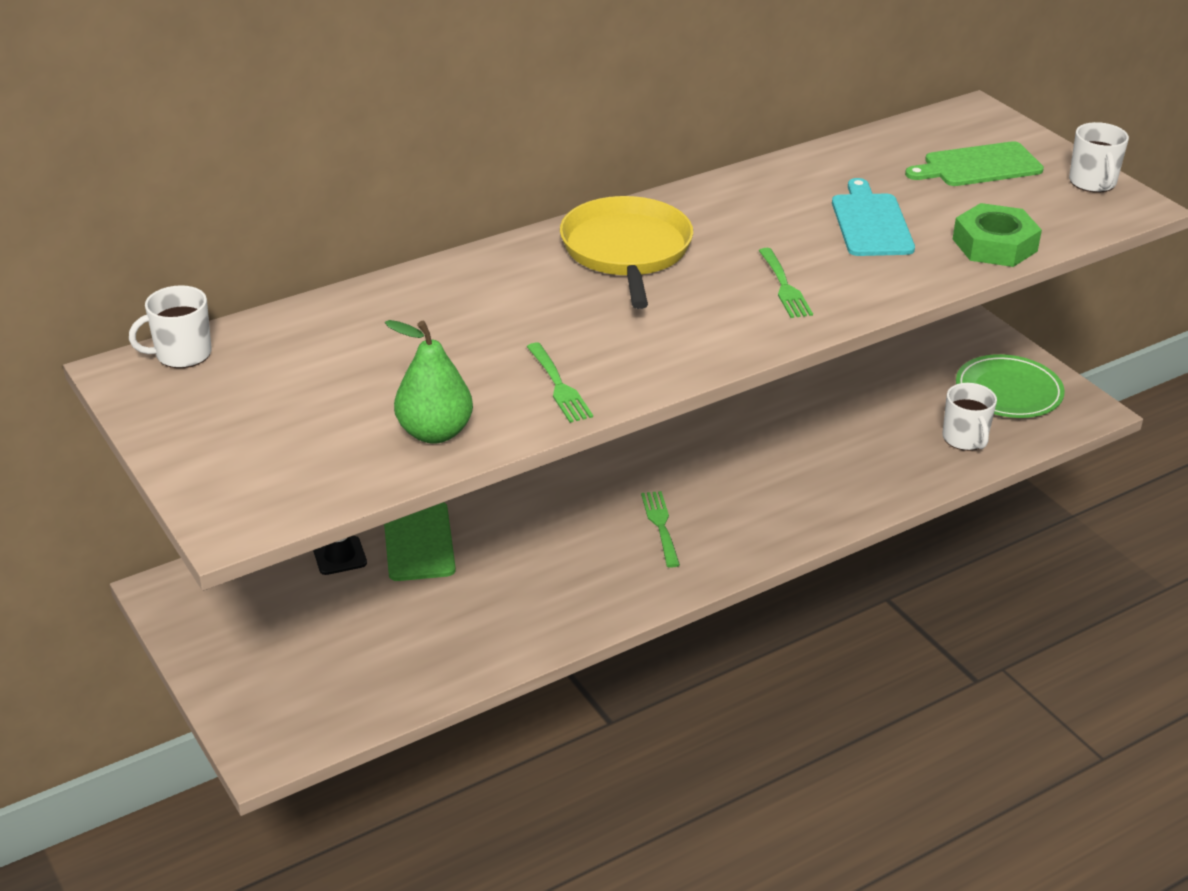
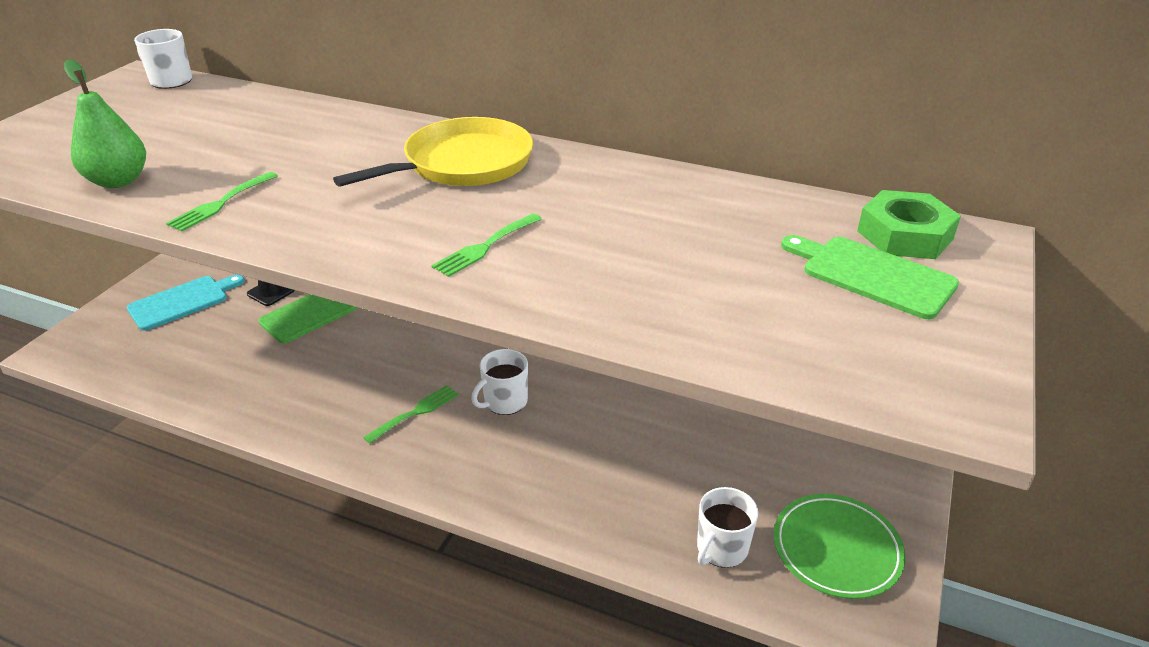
camera: 55 degrees right, 0 degrees up
(871, 223) = (662, 252): turquoise cutting board -> turquoise cutting board (182, 302)
(994, 245) = (720, 338): green nut -> green nut (905, 235)
(1092, 182) = (967, 362): white mug -> white mug (504, 402)

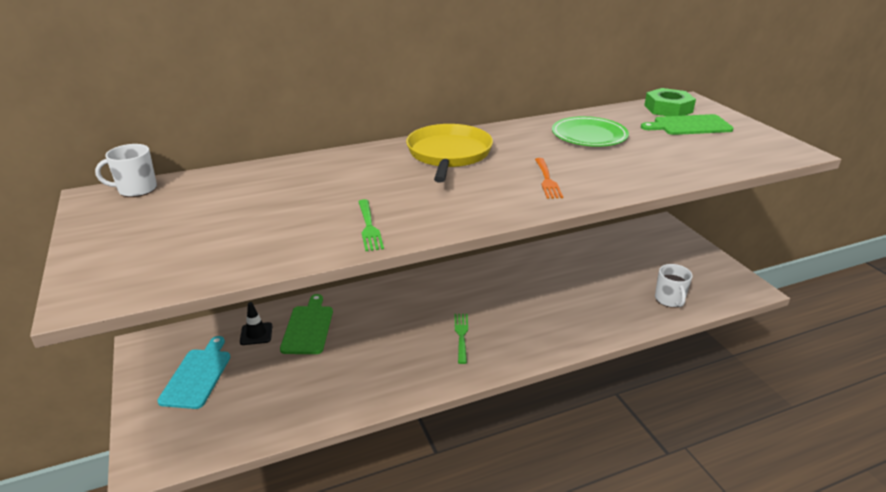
camera: 45 degrees left, 5 degrees down
(118, 181) = (267, 249): green pear -> none
(485, 247) = (547, 180): green fork -> orange fork
(504, 402) = (494, 303): white mug -> none
(836, 549) = (700, 274): green plate -> green plate (589, 135)

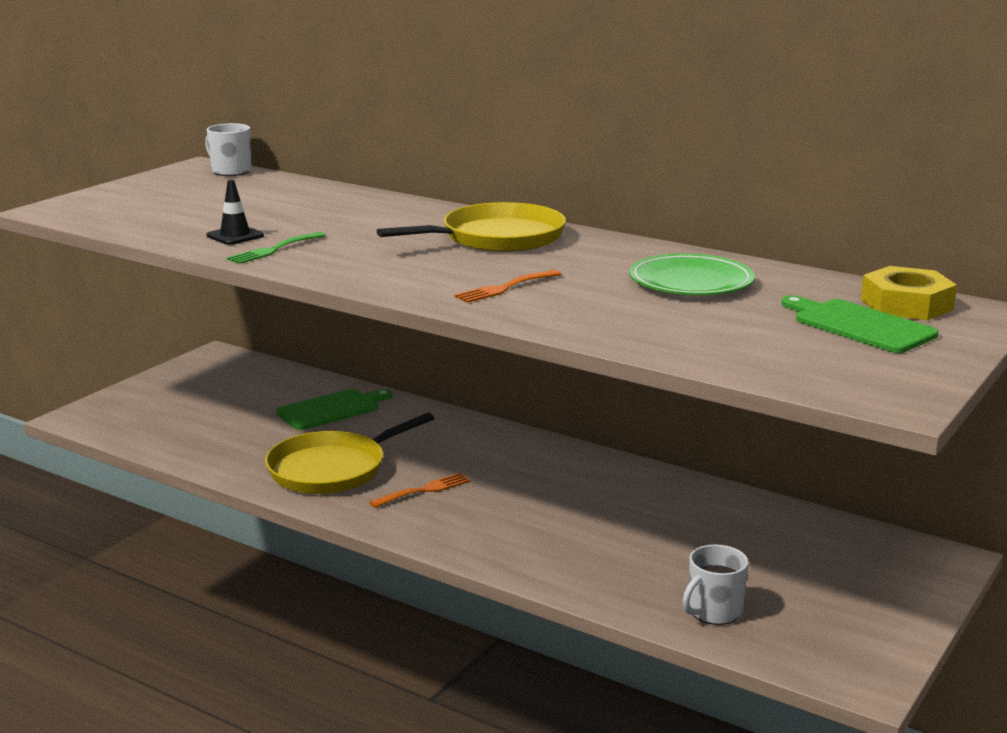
camera: 55 degrees right, 10 degrees down
(197, 376) = (201, 392): turquoise cutting board -> none
(256, 334) = (291, 391): black traffic cone -> black traffic cone (235, 236)
(394, 360) = (332, 469): none -> yellow pan
(461, 335) = (424, 490): green fork -> orange fork
(668, 109) = (906, 304): green nut -> yellow nut

